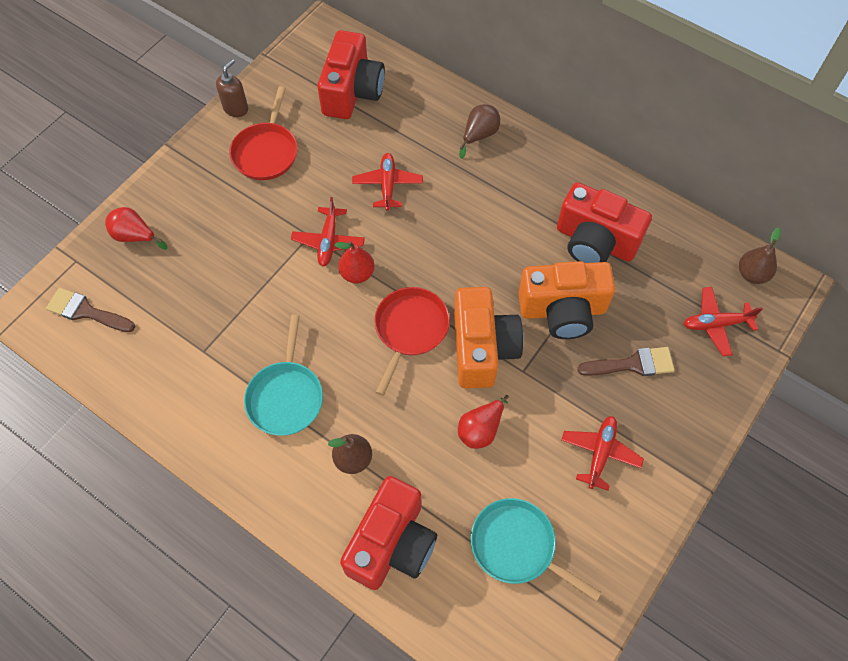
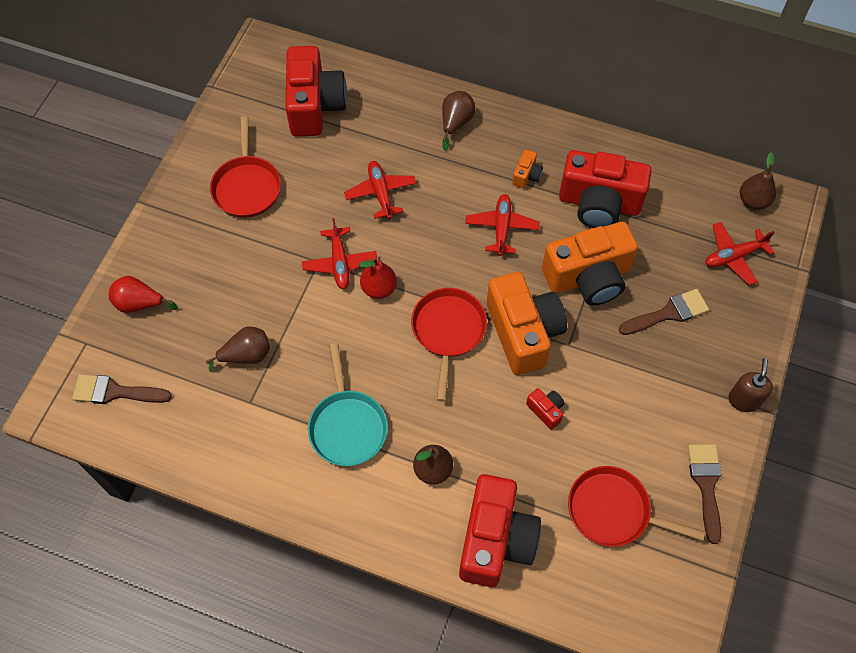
camera: 15 degrees left, 0 degrees up
(215, 307) = (246, 355): none -> brown pear
(236, 108) = (200, 149): brown soap dispenser -> brown soap dispenser (743, 400)
(480, 430) = (546, 410): red pear -> red camera
(517, 546) = (613, 511): turquoise pan -> red pan
(532, 199) = (526, 175): none -> orange camera
(600, 453) = (663, 404): red plane -> red plane (501, 228)
(619, 545) = (706, 484): none -> brown brush

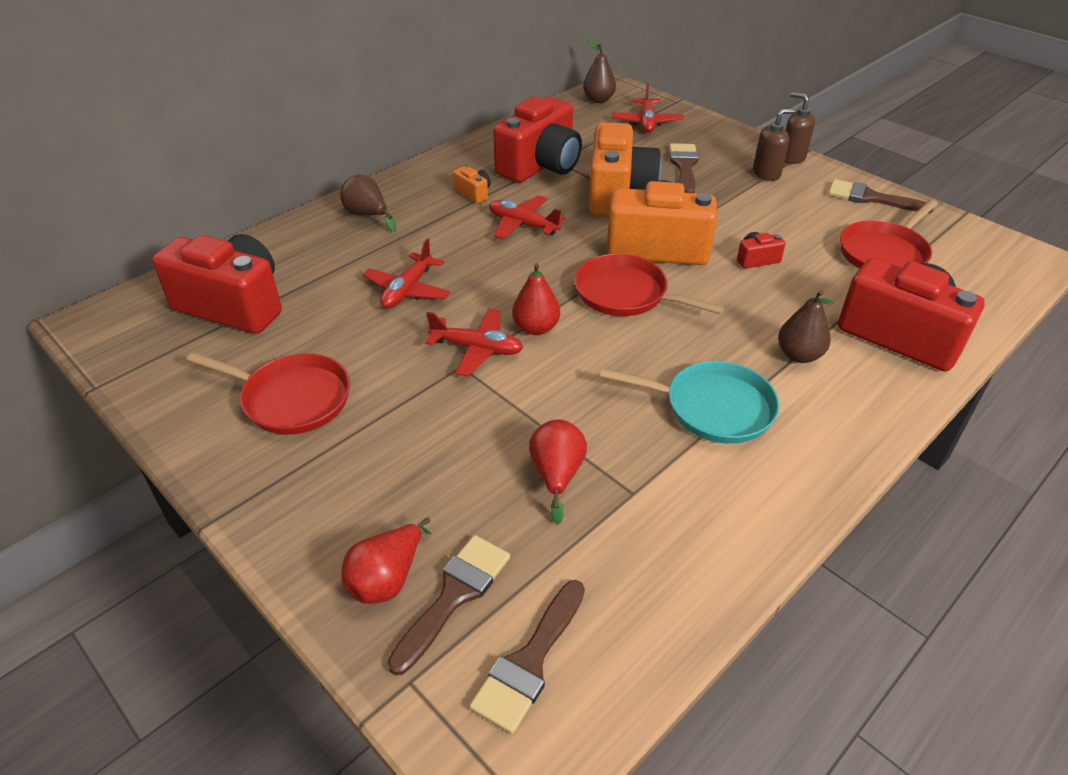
camera: 65 degrees left, 20 degrees down
(141, 340) = (454, 595): none -> brown brush
(246, 355) = (557, 475): brown pear -> red pear
(381, 193) = (408, 290): red plane -> red plane turned 75 degrees counterclockwise
(697, 385) = (766, 174): none -> brown soap dispenser

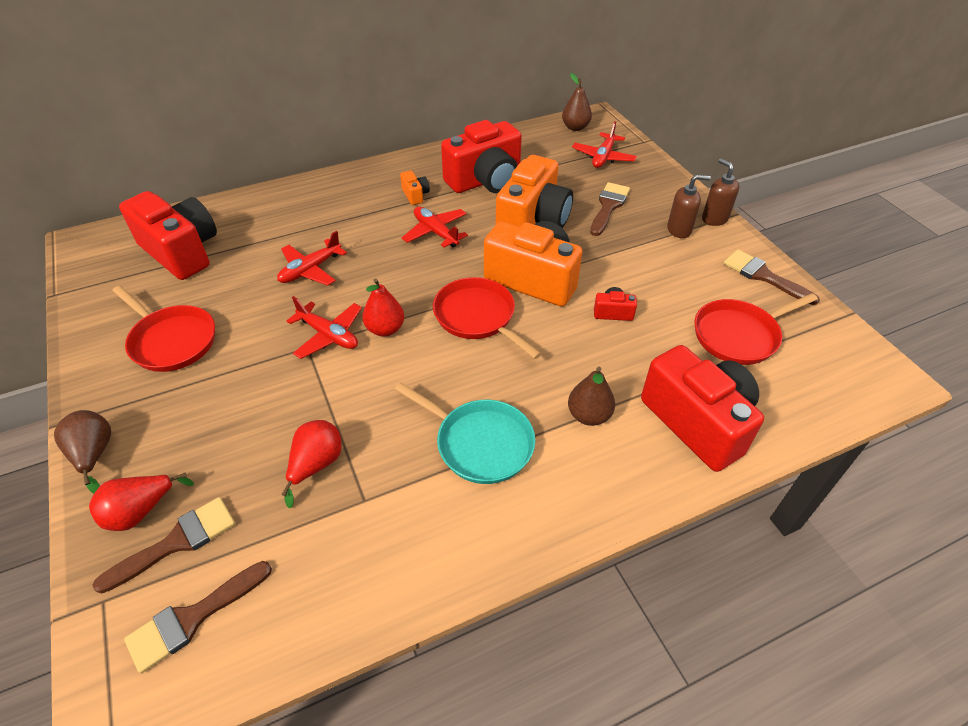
camera: 20 degrees right, 5 degrees up
(368, 215) = (323, 197): brown pear -> brown pear (94, 455)

